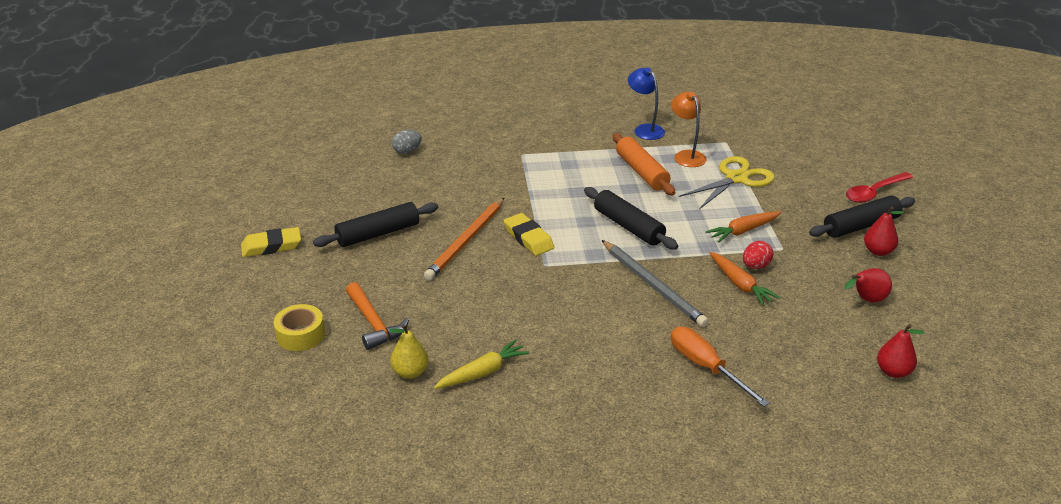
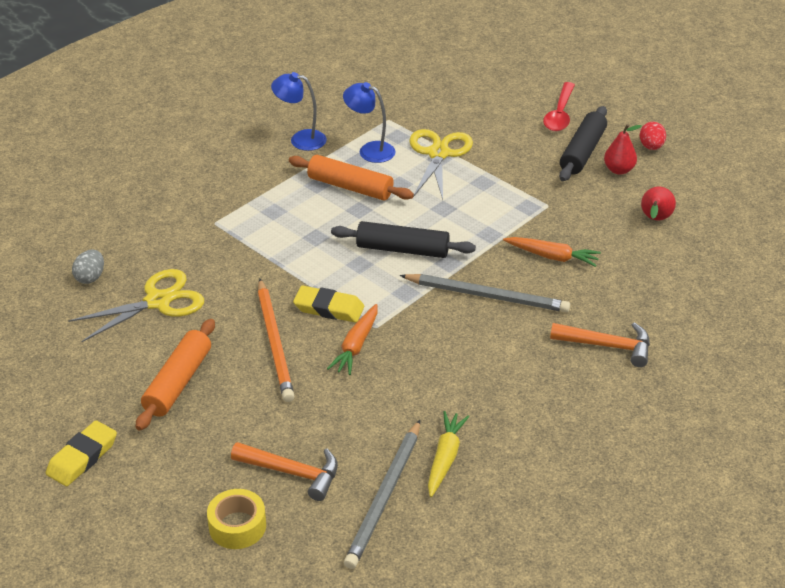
camera: 40 degrees left, 5 degrees up
(378, 234) = (178, 382): black rolling pin -> orange rolling pin
(410, 372) = (384, 497): yellow pear -> grey pencil
(427, 183) = (158, 301): none -> yellow scissors
(686, 155) = (370, 150): orange lamp -> blue lamp
(706, 367) = (608, 346): orange screwdriver -> orange hammer
(743, 231) = (500, 204): orange carrot -> orange carrot (356, 346)
(755, 266) = (545, 233): red egg -> red egg (651, 147)
(893, 372) = (734, 272): red pear -> none

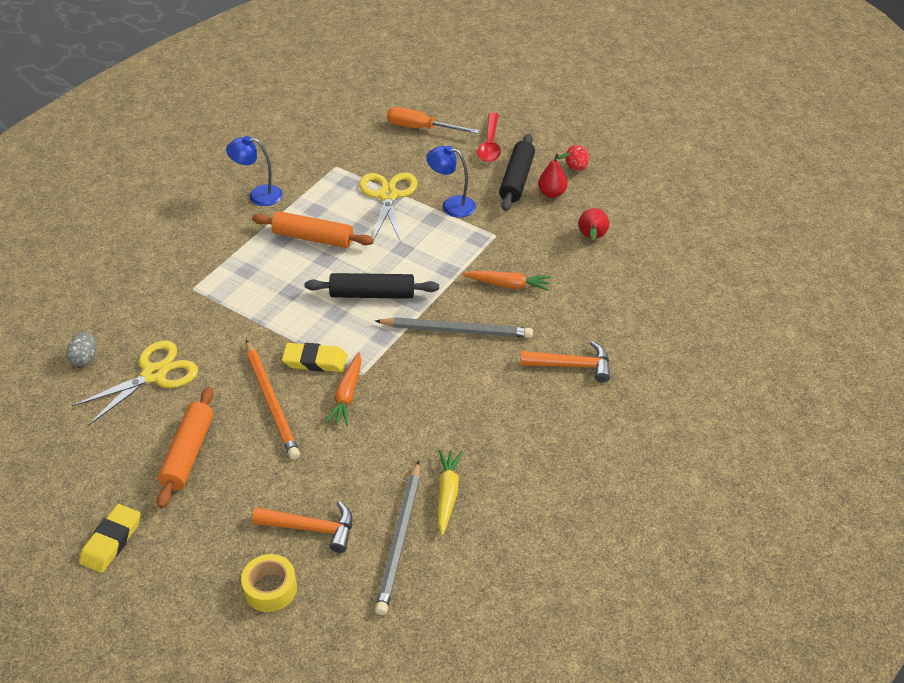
camera: 10 degrees left, 5 degrees up
(370, 150) = (324, 199): blue lamp -> blue lamp (451, 205)
(487, 91) = (421, 128): none -> orange screwdriver

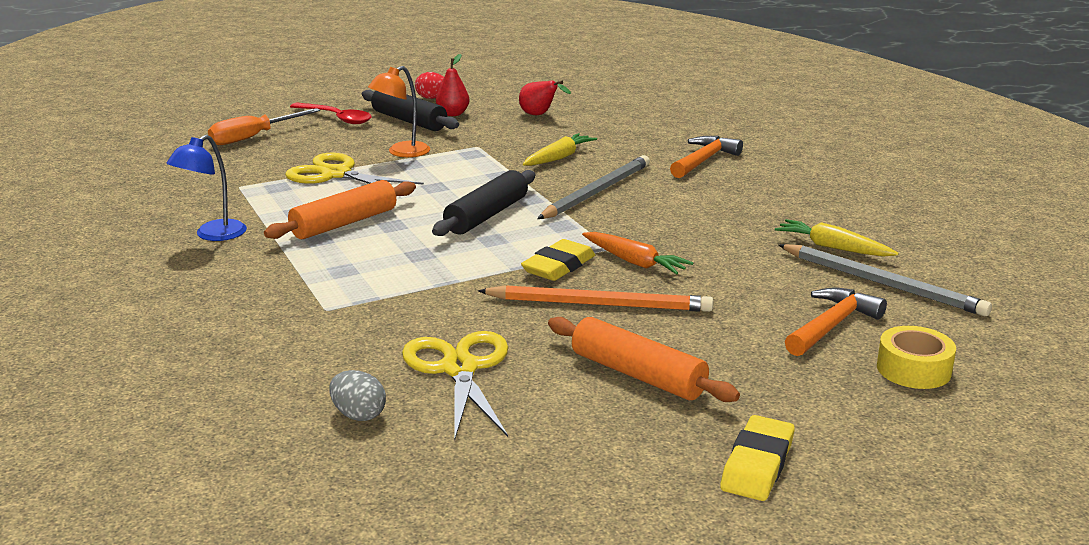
camera: 60 degrees left, 20 degrees down
(111, 541) = (757, 465): yellow eraser -> yellow eraser turned 60 degrees clockwise
(451, 205) = (401, 152): blue lamp -> orange lamp
(508, 285) = (559, 158): orange carrot -> yellow carrot

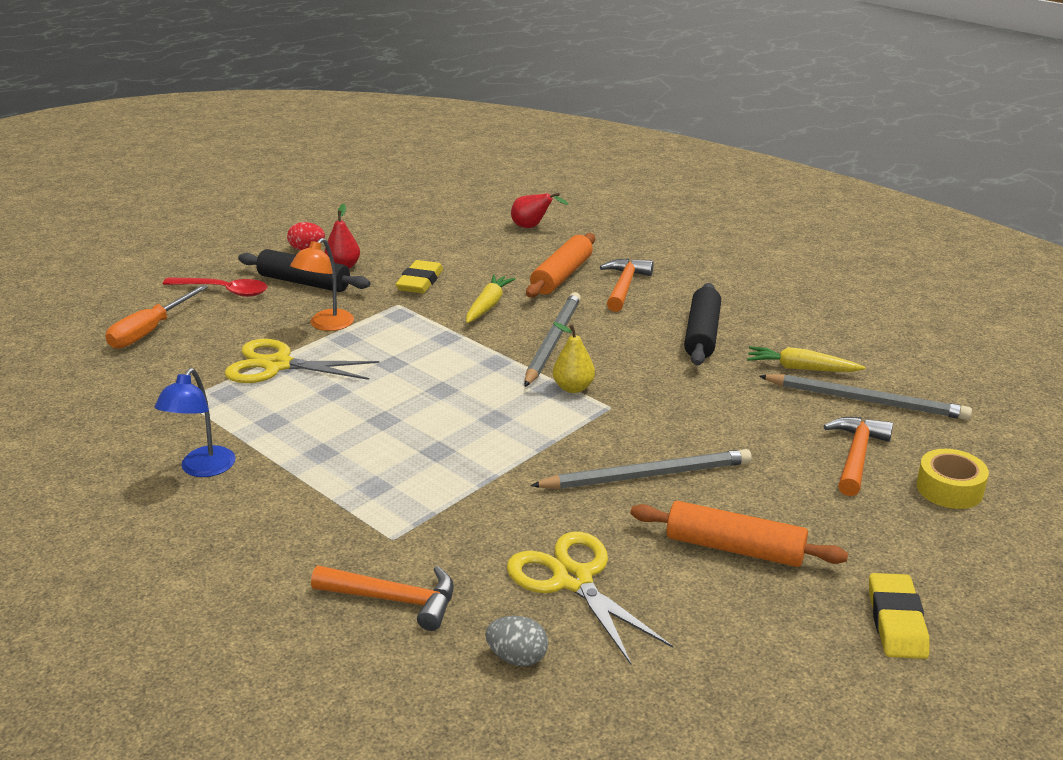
camera: 20 degrees left, 5 degrees up
(289, 352) = (395, 600): none -> orange hammer
(344, 223) = (332, 427): orange rolling pin -> orange rolling pin (561, 276)
(486, 215) = (468, 390): black rolling pin -> black rolling pin (702, 334)
(539, 115) = (432, 255): red pear -> red pear (532, 227)
(558, 266) = (579, 438): yellow eraser -> yellow eraser (420, 282)
(586, 228) = (573, 388): none -> yellow pear
(599, 304) = (647, 475): orange pencil -> grey pencil
(634, 262) = (644, 419): orange carrot -> none

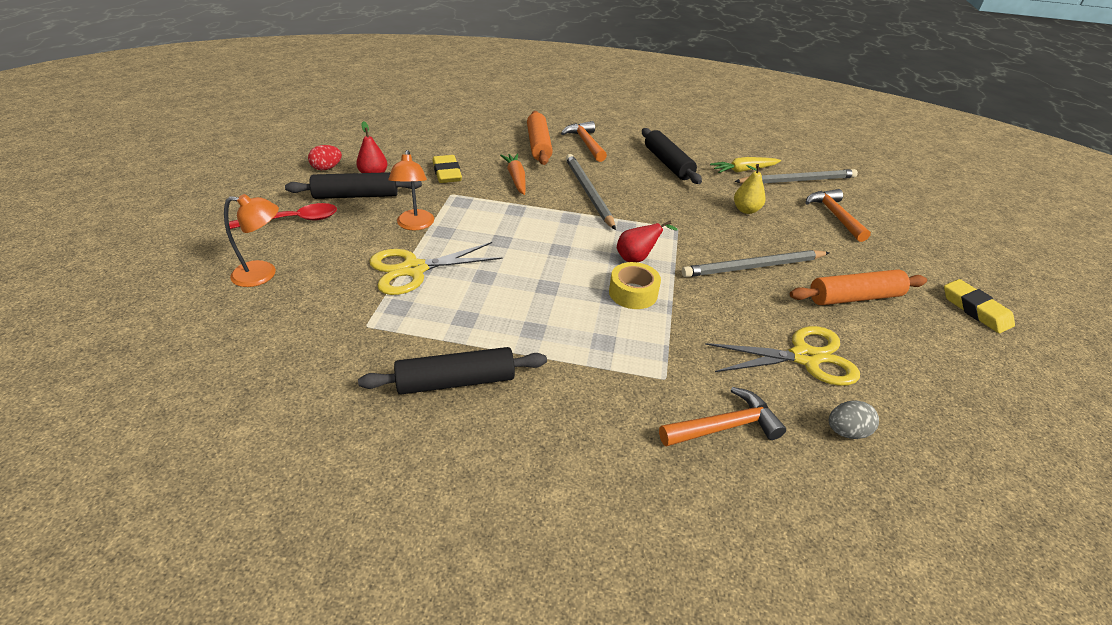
camera: 35 degrees left, 10 degrees up
(150, 331) = (263, 274): orange screwdriver -> orange lamp
(202, 469) = (456, 381): blue lamp -> black rolling pin
(488, 306) = (516, 178): yellow carrot -> orange carrot
(532, 227) = (478, 115): red pear -> red pear (637, 258)
(573, 388) = (640, 221): yellow pear -> yellow pear (746, 210)
(573, 579) = (805, 358): yellow scissors -> yellow scissors turned 150 degrees clockwise
(647, 475) = (753, 267): grey pencil -> grey pencil turned 150 degrees counterclockwise
(949, 489) = (896, 220): yellow tape -> yellow tape (633, 293)

